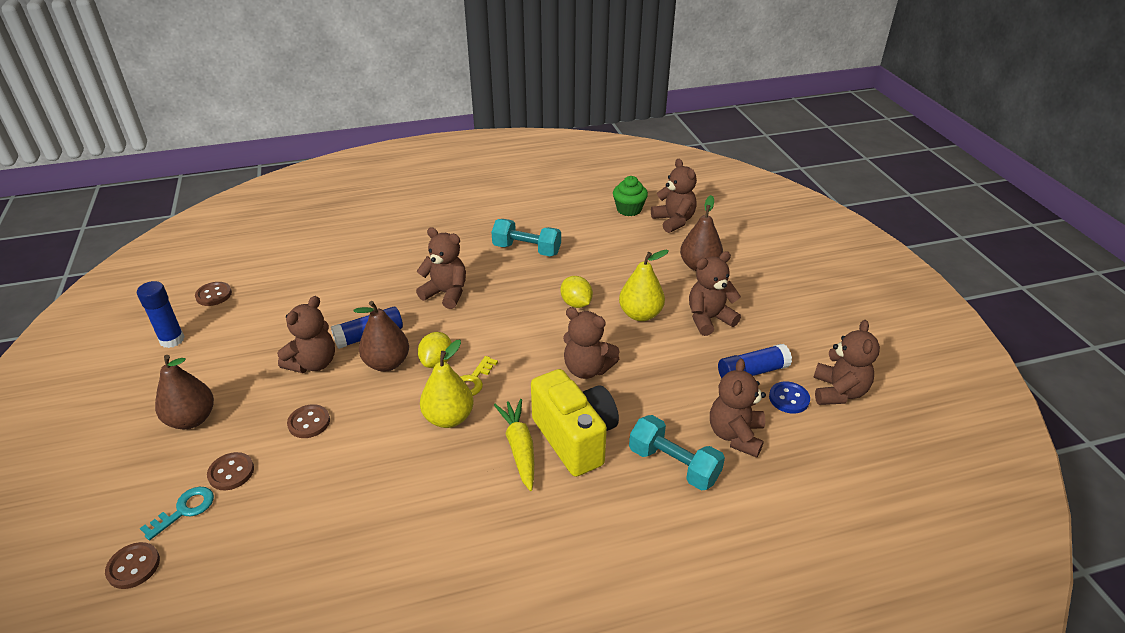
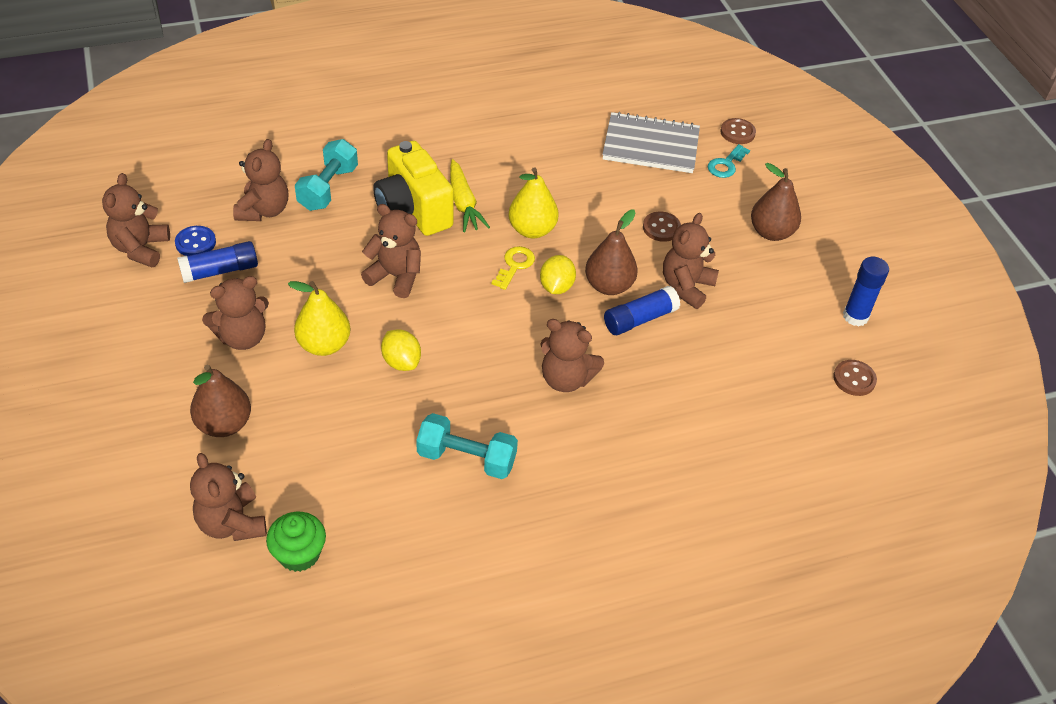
camera: 175 degrees right, 10 degrees up
(231, 472) = (706, 189): brown button -> none
(267, 539) = (650, 145): none -> grey notebook
(673, 465) = (328, 188): turquoise dumbbell -> turquoise dumbbell turned 75 degrees clockwise

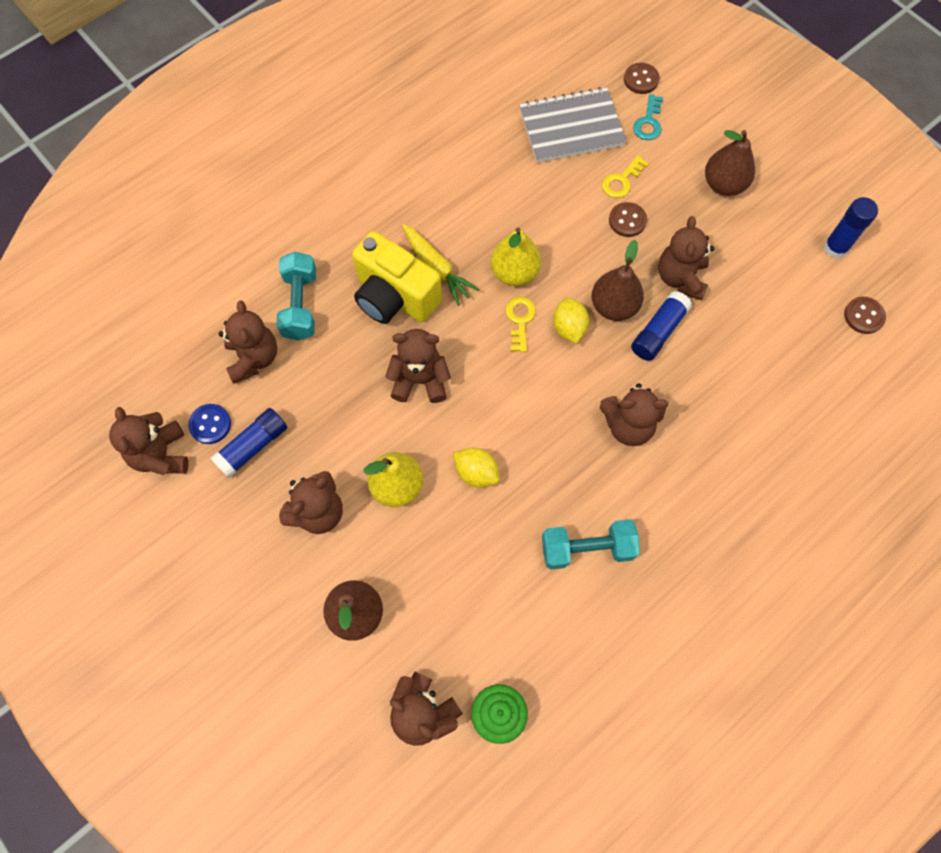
camera: 20 degrees left, 20 degrees up
(674, 198) = (622, 181): none -> yellow key

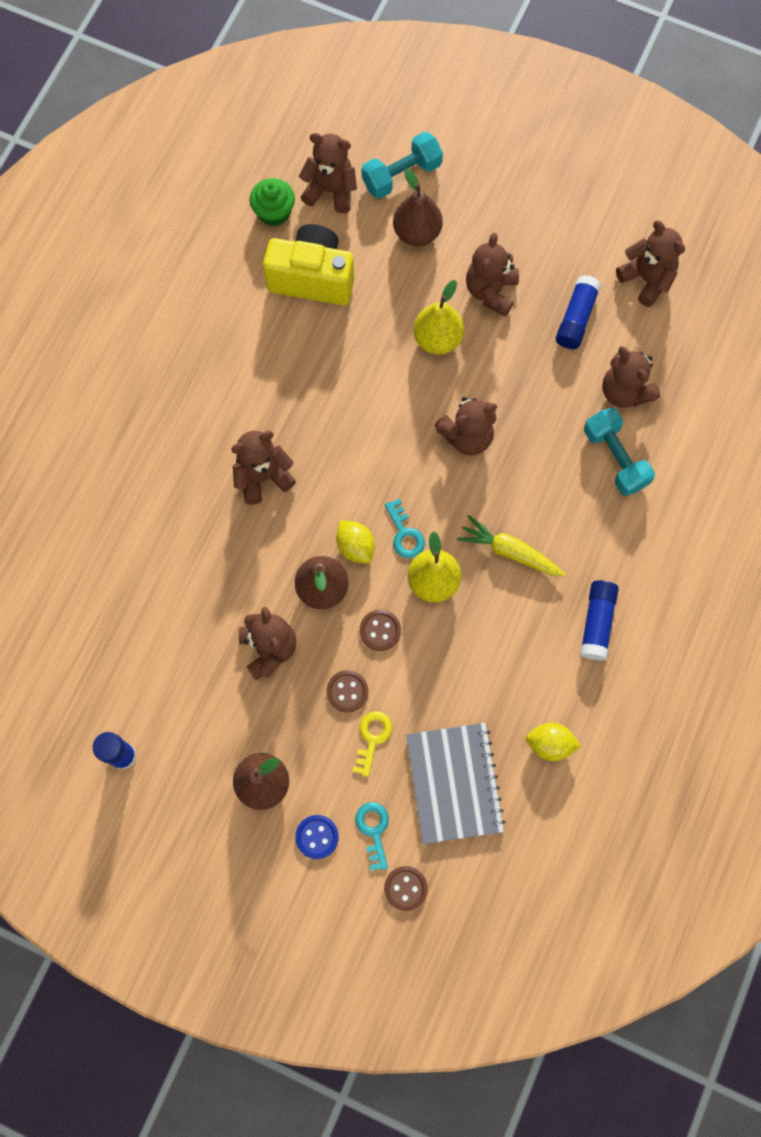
camera: 155 degrees right, 5 degrees up
(210, 424) = (623, 320): blue button -> blue button (317, 837)
(394, 297) = (533, 504): yellow camera -> yellow camera (312, 278)
(476, 473) = (376, 378): yellow lemon -> yellow lemon (550, 744)
(520, 320) = (405, 534): yellow key -> turquoise key
(571, 127) = (454, 783): grey notebook -> grey notebook turned 60 degrees counterclockwise
(587, 549) = (256, 357): turquoise dumbbell -> turquoise dumbbell (401, 175)
(658, 332) = (269, 580): blue glue stick -> blue glue stick (597, 622)
(863, 316) = (74, 687): brown button -> brown button (380, 630)

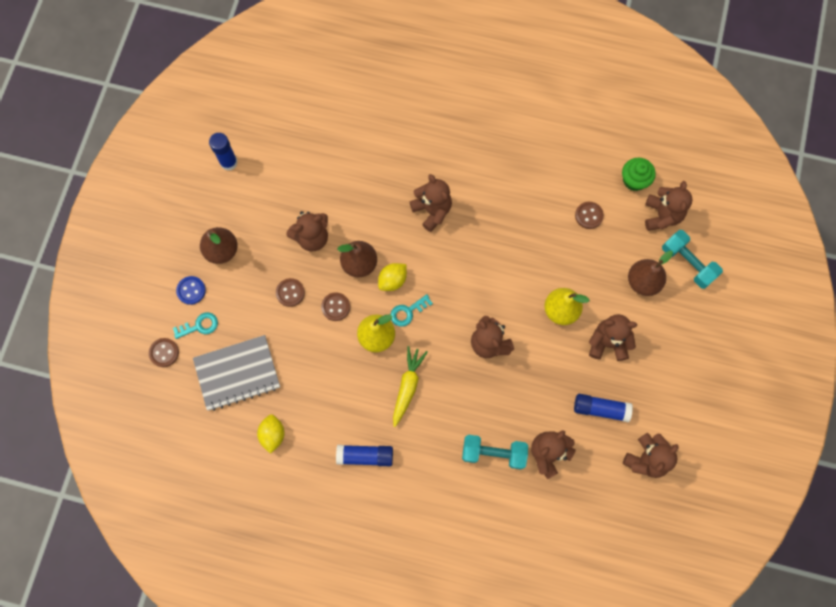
camera: 80 degrees right, 0 degrees up
(312, 278) = (589, 215): yellow camera -> brown button
(372, 738) = (260, 314): yellow key -> none
(615, 458) = (493, 453): turquoise dumbbell -> turquoise dumbbell turned 45 degrees clockwise

